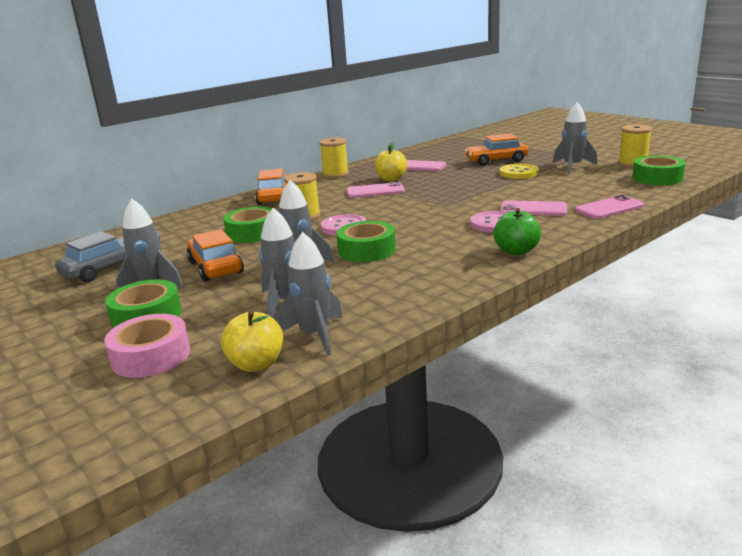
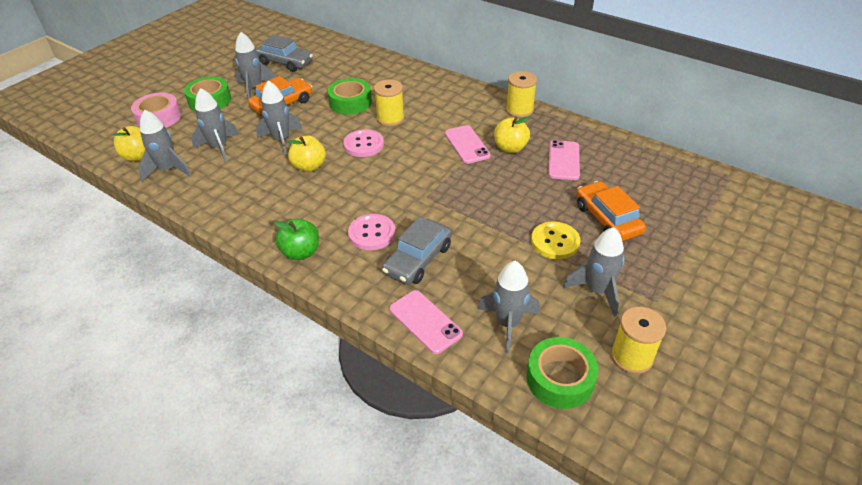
camera: 75 degrees right, 20 degrees up
(274, 197) = (442, 91): orange car -> none
(367, 250) = (309, 166): green tape -> yellow apple
(533, 209) = (418, 259): pink phone -> grey car
(608, 187) = (508, 324): none -> grey rocket

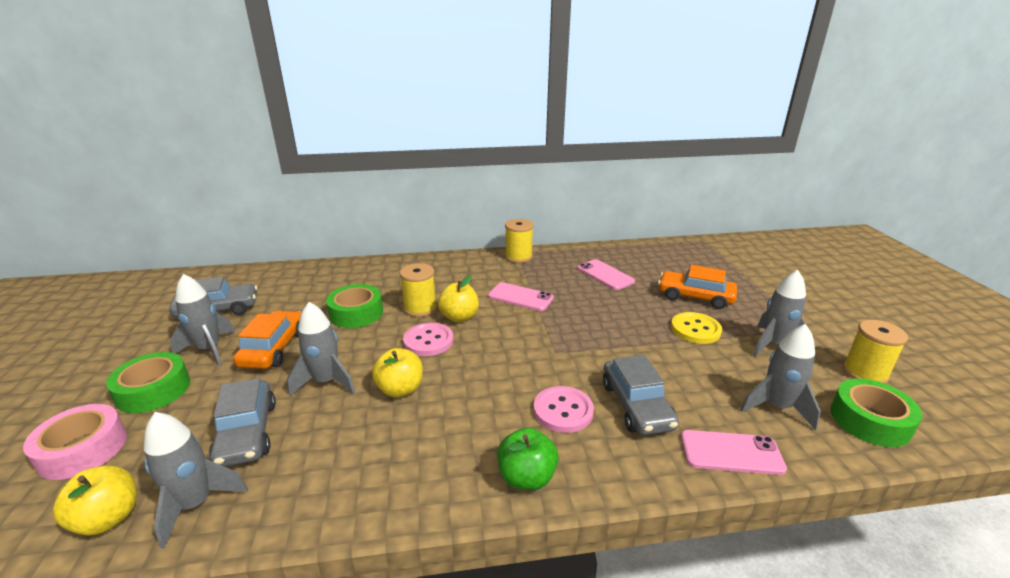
camera: 45 degrees left, 15 degrees down
(219, 148) = (247, 433): grey rocket -> grey car
(510, 148) = (556, 284): yellow apple -> yellow apple (459, 317)

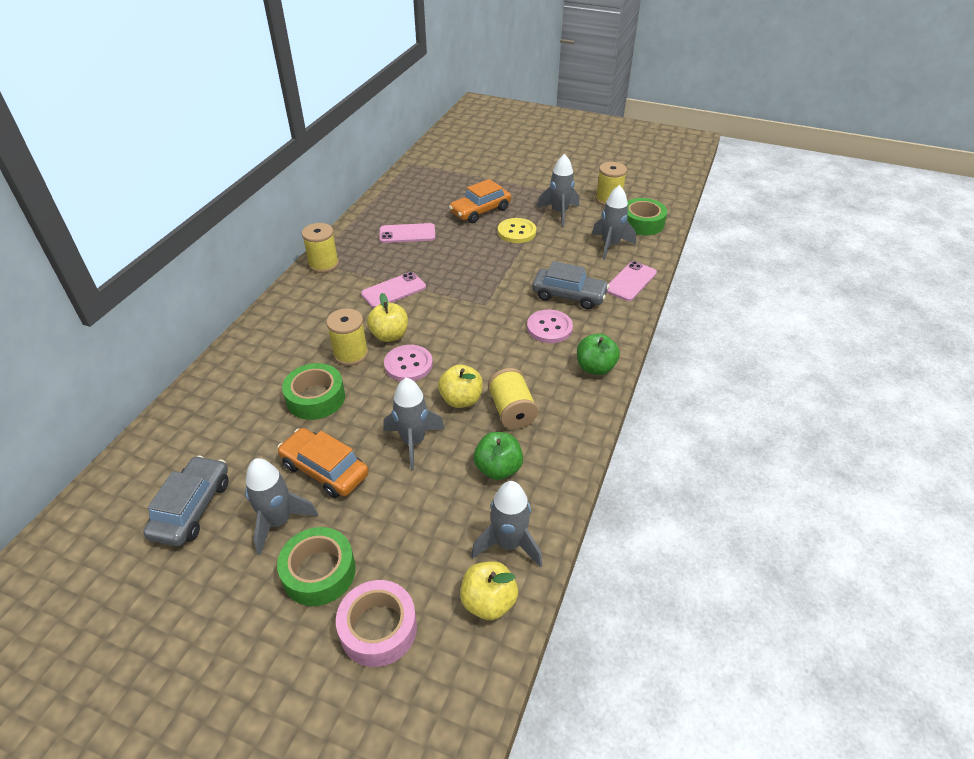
camera: 60 degrees left, 15 degrees up
(247, 433) = (444, 504): grey car -> none
(309, 453) = (498, 469): none -> green apple
(404, 431) = (512, 411): none -> yellow spool

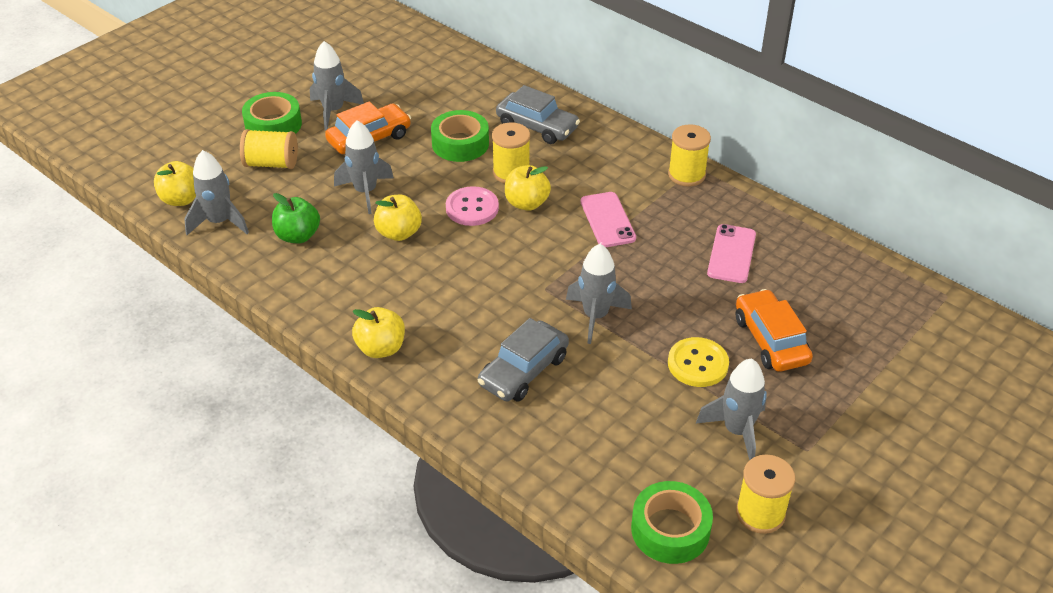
camera: 110 degrees right, 0 degrees up
(192, 508) = (377, 74): grey car -> grey car (537, 126)
(378, 628) = (207, 144): pink tape -> none
(512, 411) = (360, 264): yellow spool -> yellow spool (271, 163)
(549, 328) = (470, 332): pink button -> none
(595, 368) = (381, 348): green apple -> yellow apple
(610, 245) = (621, 460): grey rocket -> grey rocket (595, 316)
(631, 281) = (522, 448): pink phone -> none

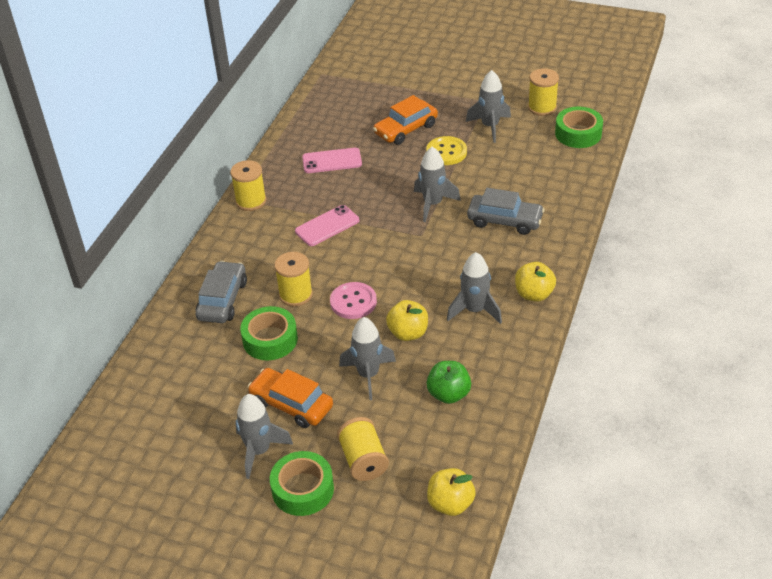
camera: 110 degrees left, 0 degrees up
(219, 222) = (463, 457): grey rocket -> grey rocket (474, 310)
(526, 203) = (330, 273): yellow apple -> none

